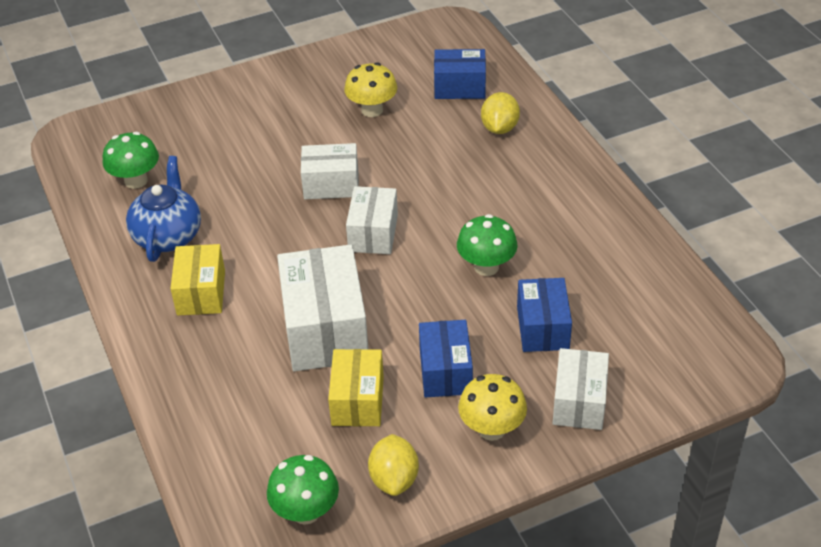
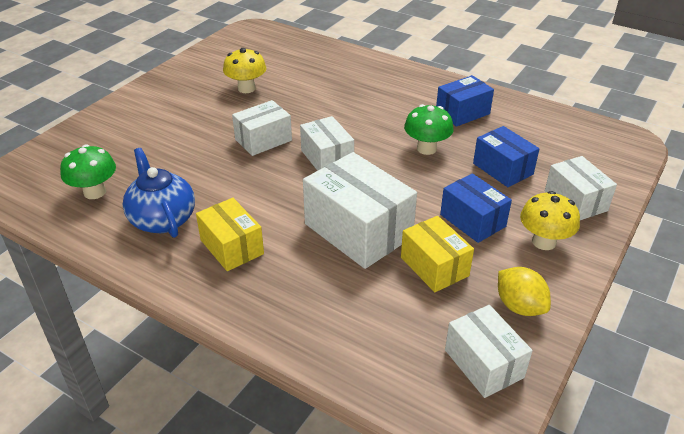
camera: 35 degrees left, 5 degrees down
(306, 511) = (483, 363): green mushroom -> white box
(459, 87) = (294, 59): blue box -> blue box (462, 113)
(499, 128) = (346, 72): yellow lemon -> none

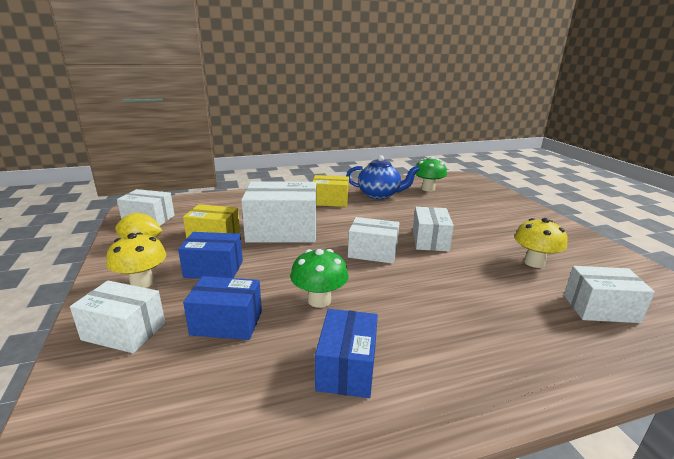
camera: 130 degrees right, 15 degrees down
(288, 60) = (600, 308): none -> white box

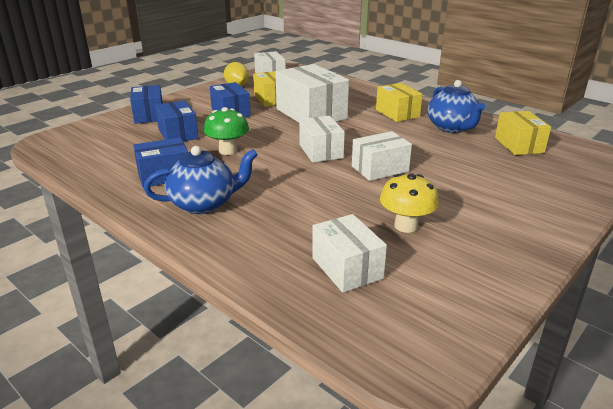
camera: 60 degrees right, 5 degrees up
(124, 331) = (149, 115): white box -> blue box
(142, 282) = (195, 102): yellow mushroom -> none
(428, 189) = (519, 145): green mushroom -> yellow box
(447, 355) = (204, 204): none -> blue teapot

